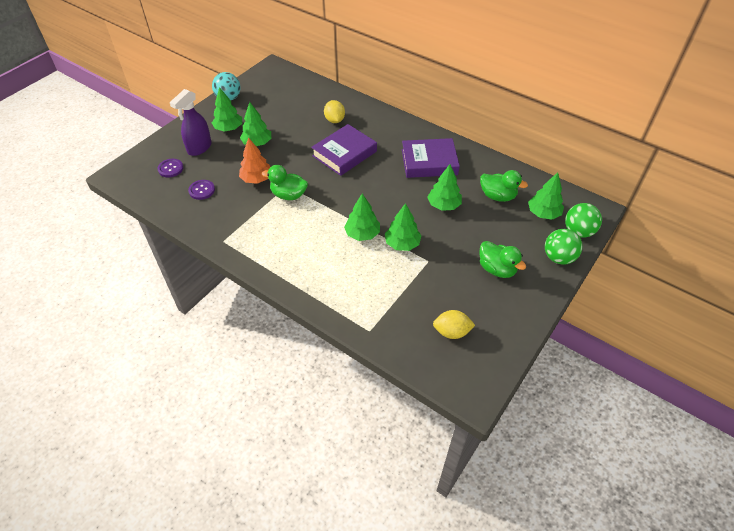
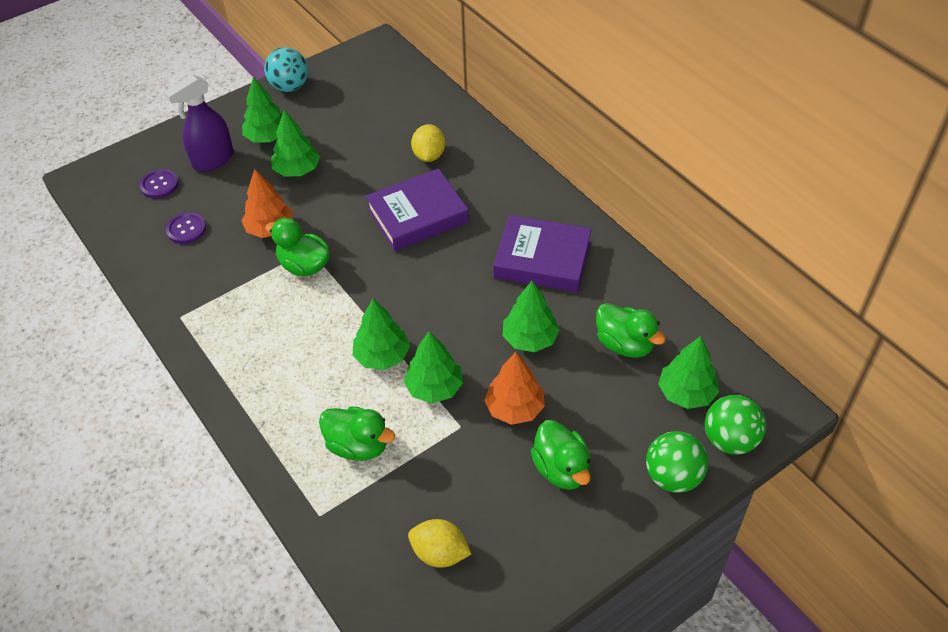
camera: 20 degrees right, 0 degrees up
(373, 286) = (358, 446): none -> green duck
(454, 243) = (515, 408): none -> orange tree

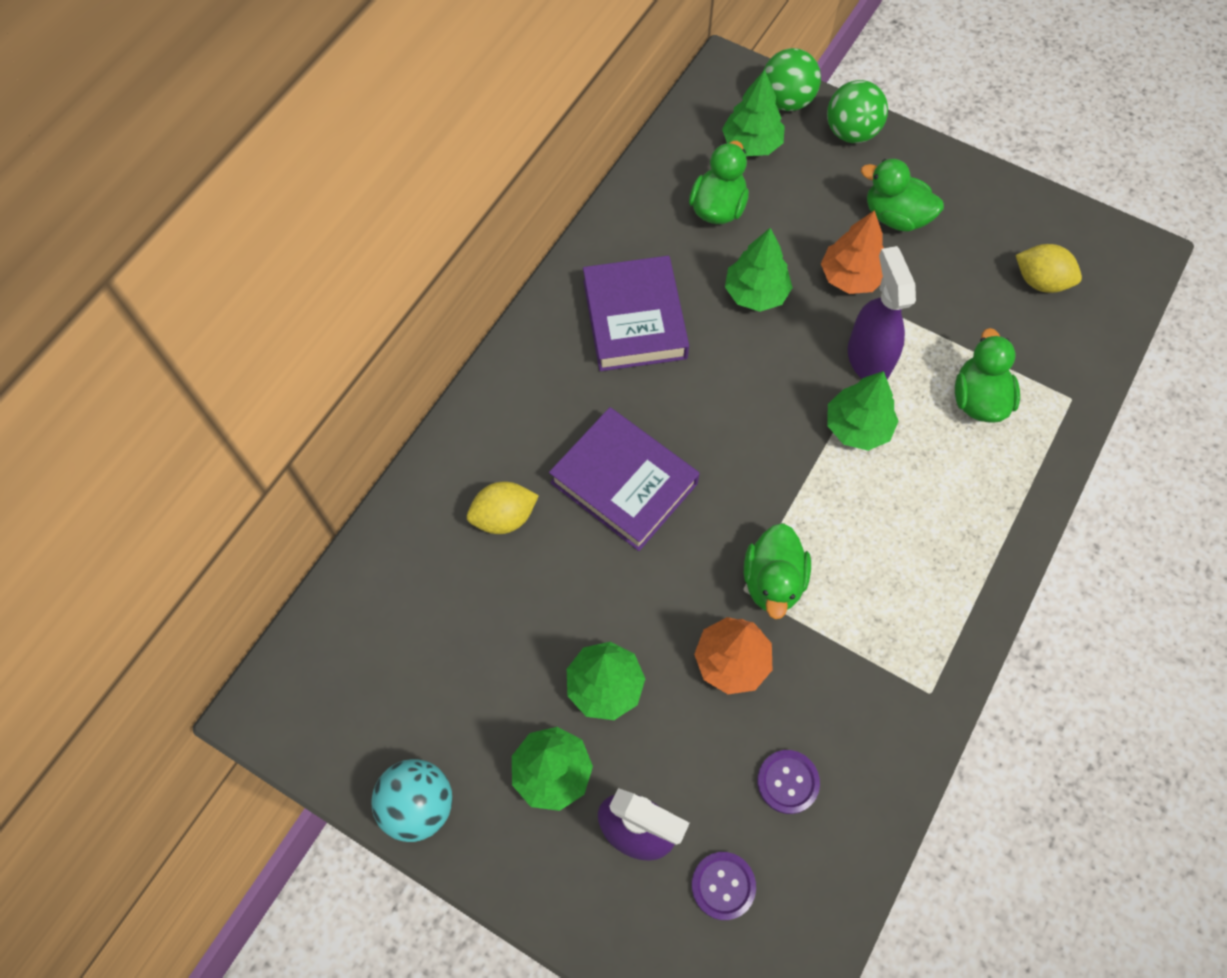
camera: 115 degrees left, 15 degrees up
(434, 387) = (868, 358): green tree -> purple spray bottle
(440, 553) = (1040, 281): yellow lemon -> yellow lemon turned 60 degrees counterclockwise
(561, 469) = (895, 217): green duck -> green duck turned 105 degrees counterclockwise

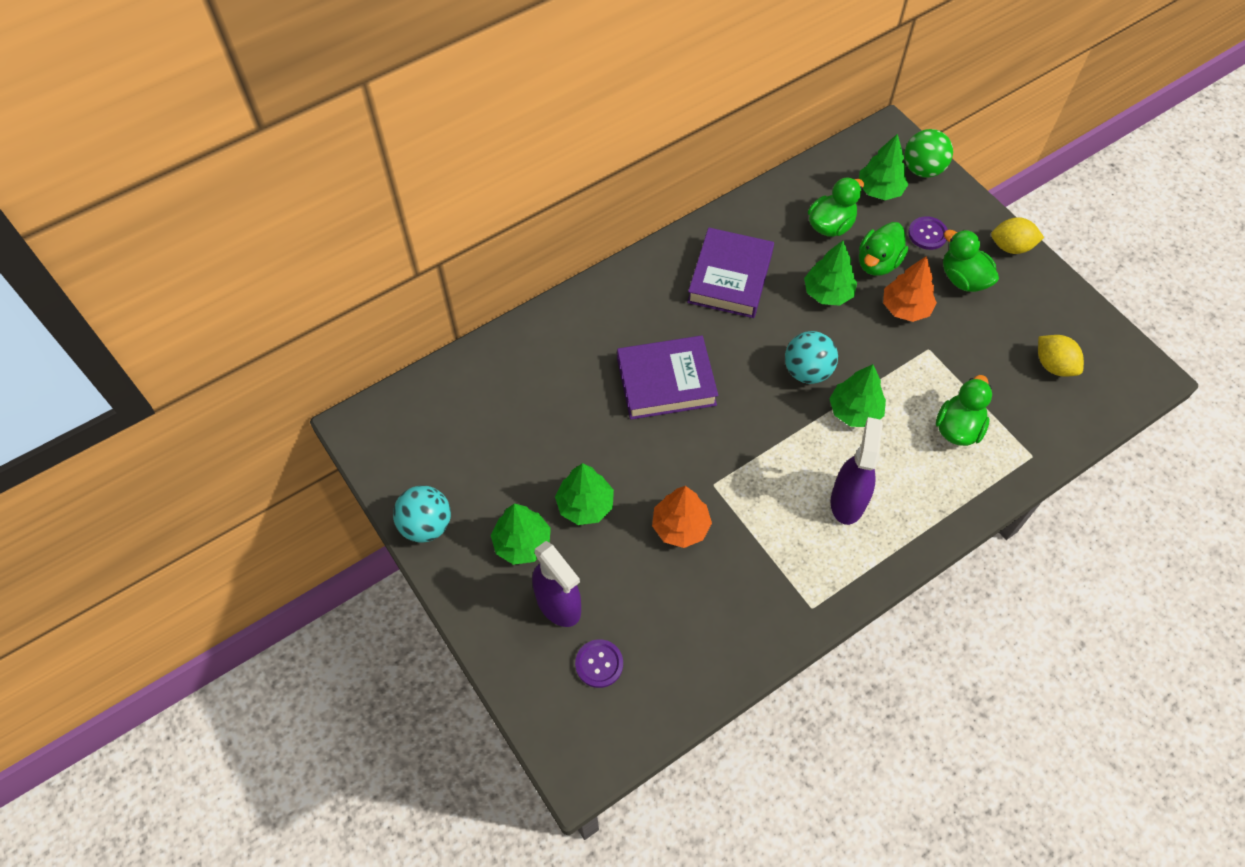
camera: 25 degrees right, 5 degrees down
(504, 517) = (573, 371): yellow lemon -> yellow lemon (1011, 247)
(624, 483) = (666, 382): purple book -> purple book turned 75 degrees counterclockwise
(773, 581) = (737, 488): green duck -> green duck (878, 263)
(780, 400) = (807, 371): none -> turquoise ball
(787, 782) = (678, 620): purple button -> purple button (927, 234)
(851, 132) = (961, 208): green ball -> none
(868, 358) = (888, 368): purple spray bottle -> purple spray bottle (847, 500)

